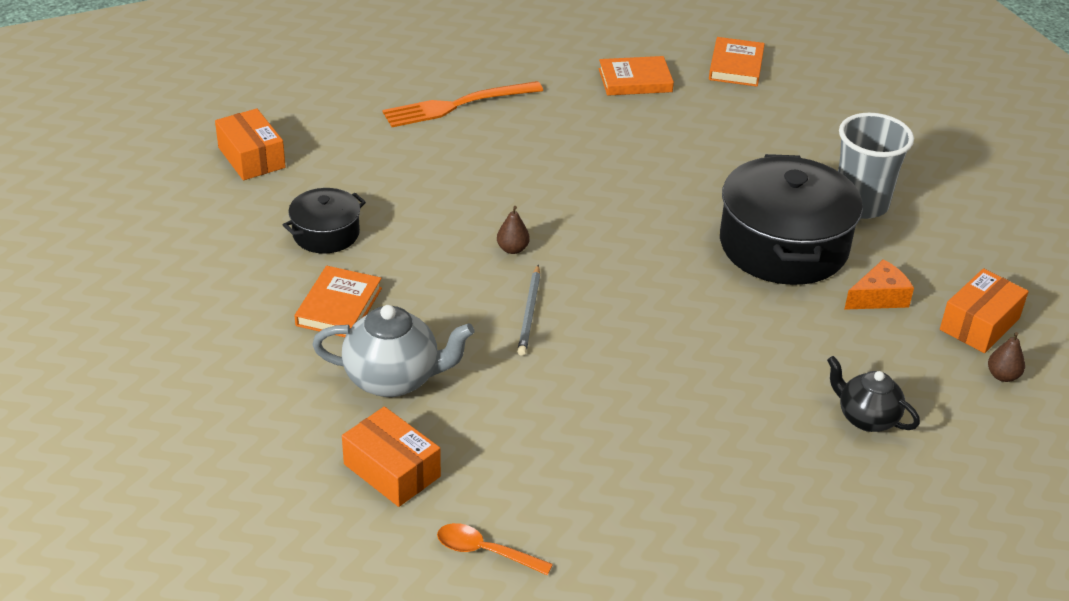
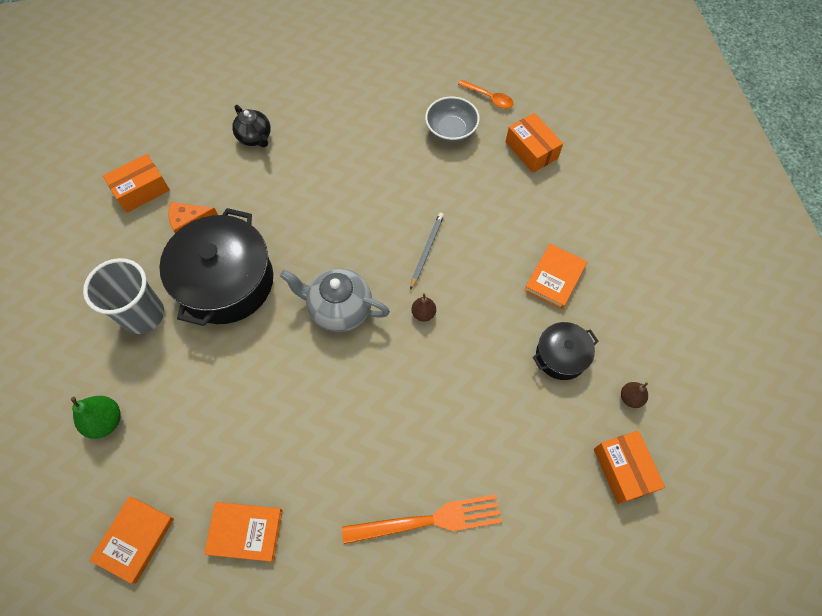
camera: 165 degrees left, 25 degrees up
(393, 379) = (524, 211): grey teapot -> grey teapot (339, 309)
(541, 481) = (451, 130): none -> grey bowl
(828, 125) = (106, 421): none -> green pear
(1002, 376) = (157, 151): brown pear -> brown pear (630, 398)

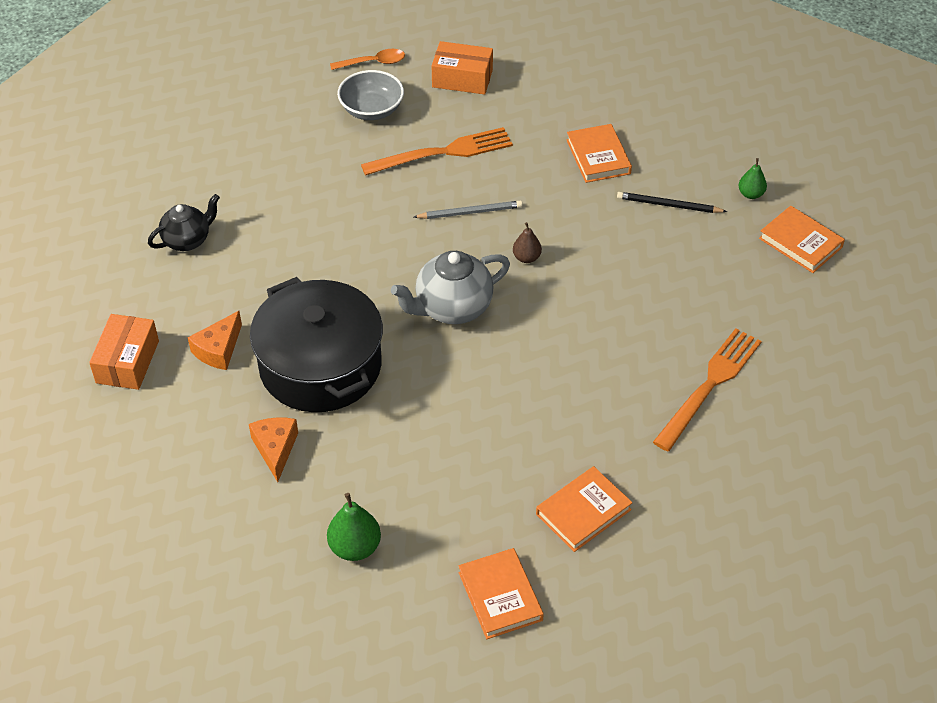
camera: 45 degrees left, 15 degrees down
(143, 315) = (275, 449): grey cup -> orange cheese
(255, 138) = (187, 240): black teapot -> black teapot turned 45 degrees counterclockwise
(426, 250) = (469, 212): grey pencil -> grey pencil turned 105 degrees clockwise
(460, 194) = (444, 152): none -> orange fork
(561, 356) = (669, 205): black pot -> black pencil
(623, 470) = (800, 243): orange box -> orange book
(630, 398) = (750, 194): brown pear -> green pear

